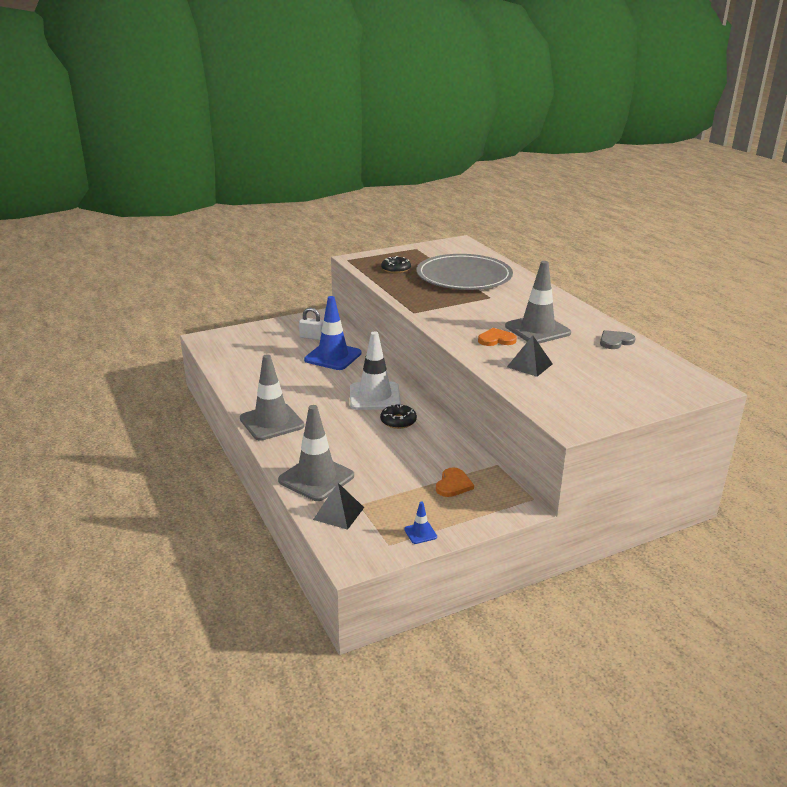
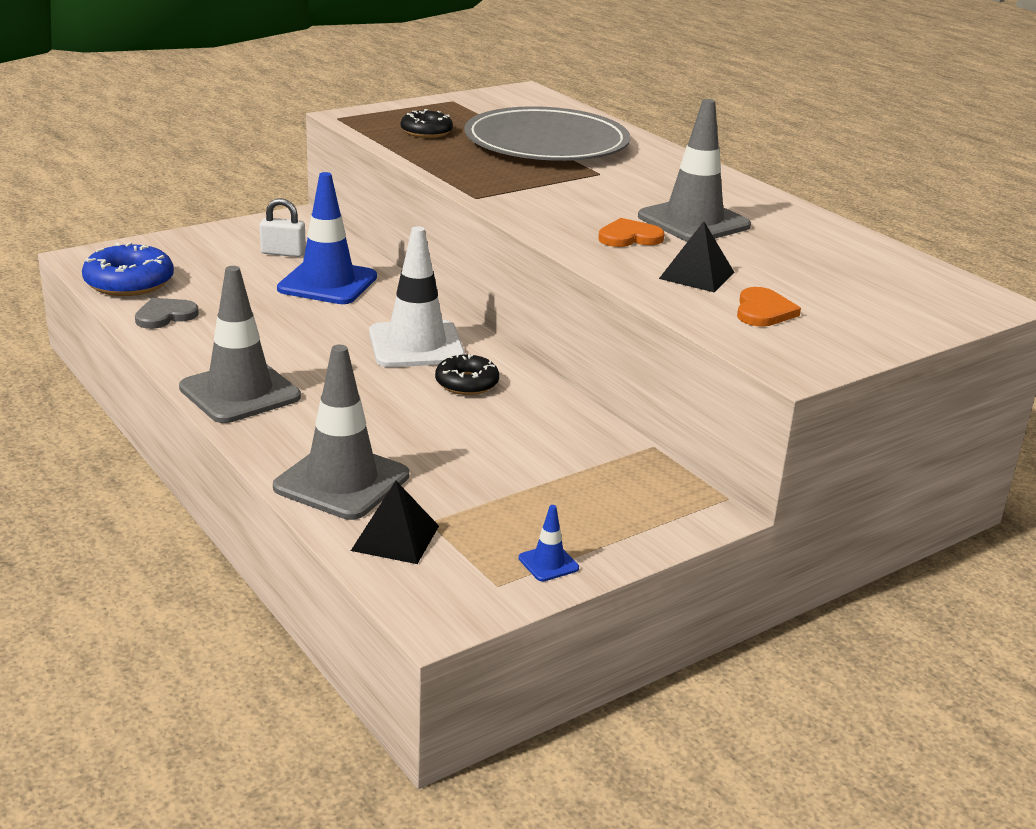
camera: 10 degrees left, 0 degrees up
(225, 354) = (129, 282): none -> blue donut
(453, 484) = (586, 481): orange heart -> orange heart (763, 311)
(615, 341) = (826, 237): grey heart -> grey heart (165, 316)

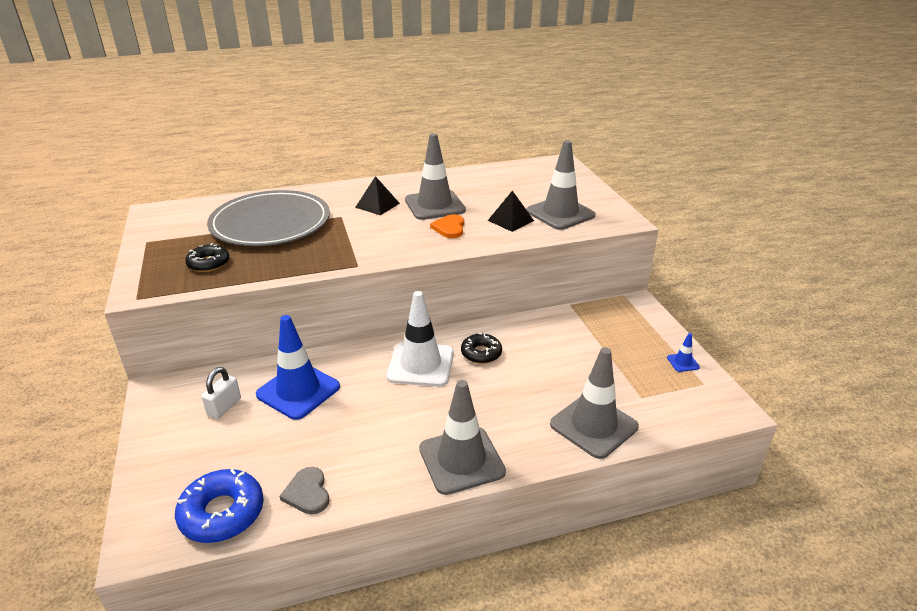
camera: 70 degrees left, 5 degrees up
(395, 538) = (658, 413): black pyramid -> black pyramid (377, 205)
(763, 311) = (560, 213): orange heart -> grey traffic cone

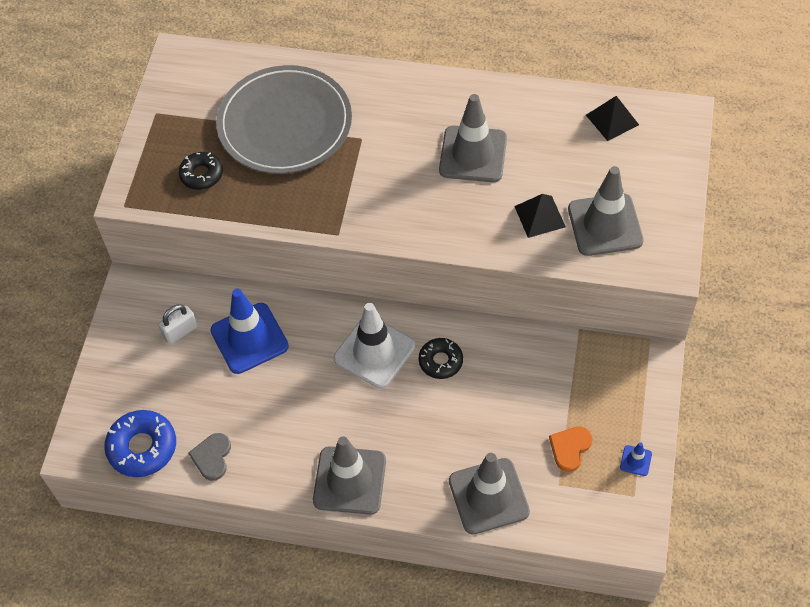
camera: 30 degrees right, 25 degrees up
(377, 205) = (410, 130): black pyramid -> black pyramid (612, 120)
(449, 228) = (465, 205): orange heart -> orange heart (570, 448)

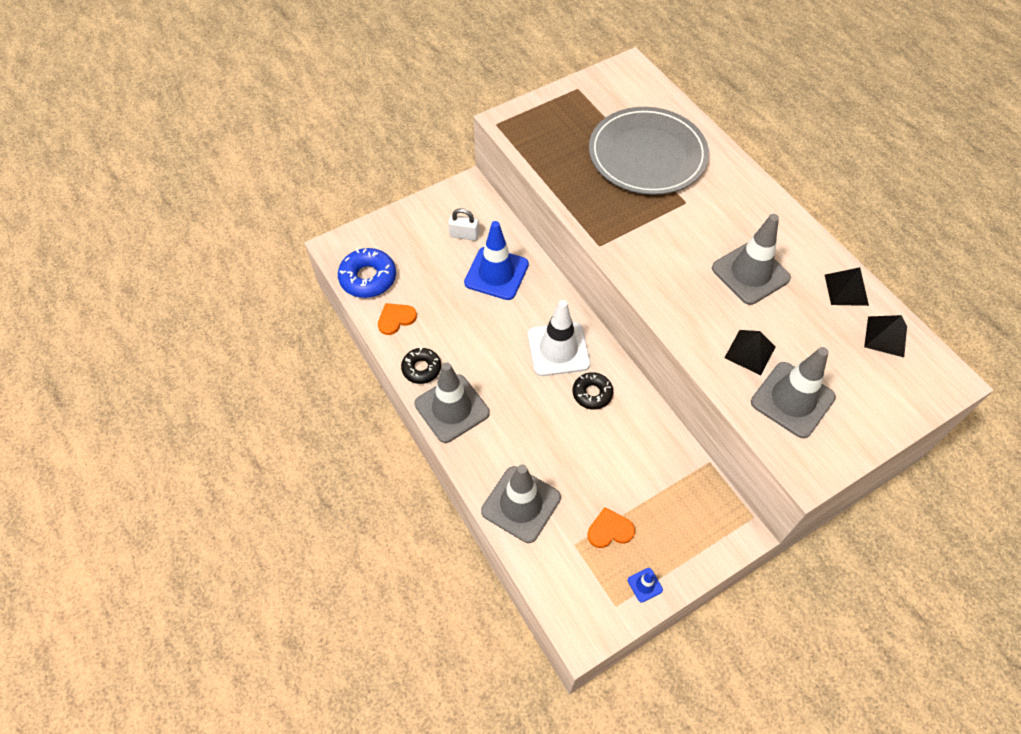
camera: 45 degrees right, 0 degrees up
(201, 174) = (561, 143): black donut -> black donut (421, 368)
(212, 457) = (396, 319): grey heart -> orange heart
(550, 107) = (846, 289): none -> black pyramid

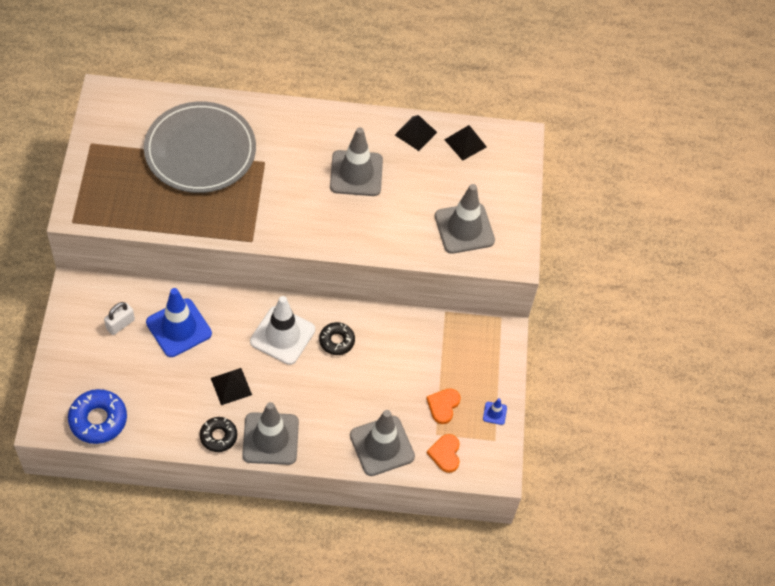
camera: 60 degrees left, 0 degrees up
(396, 319) = (157, 425): orange heart -> orange heart (445, 454)
(750, 352) = (412, 223): black pyramid -> black pyramid (231, 386)

